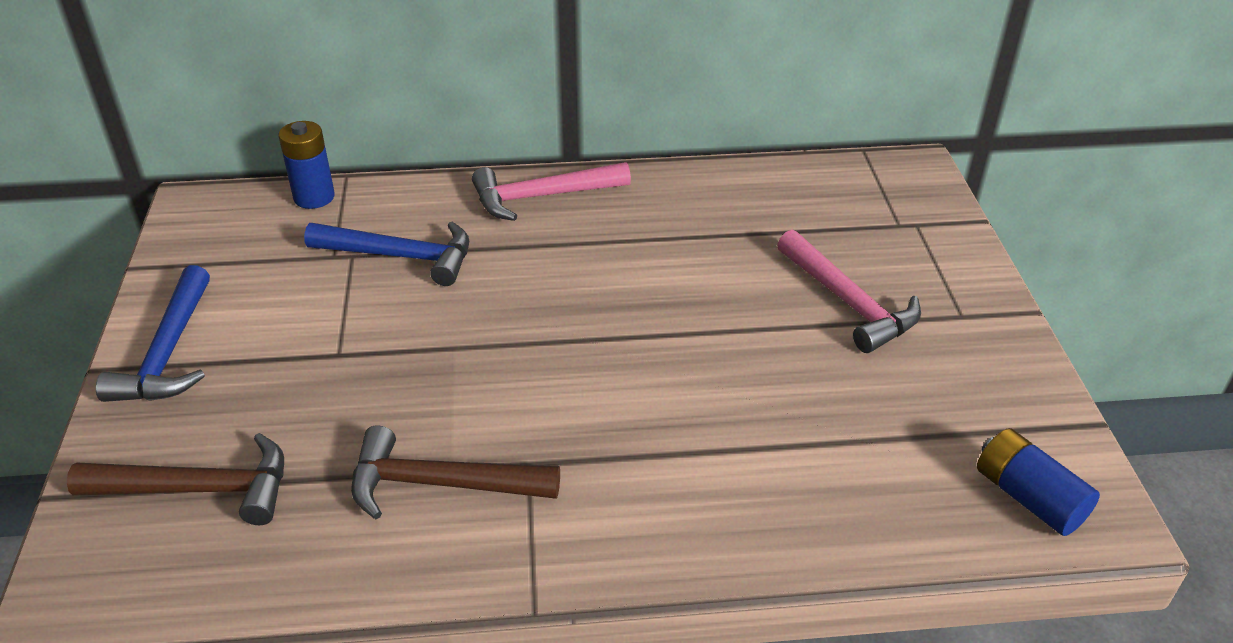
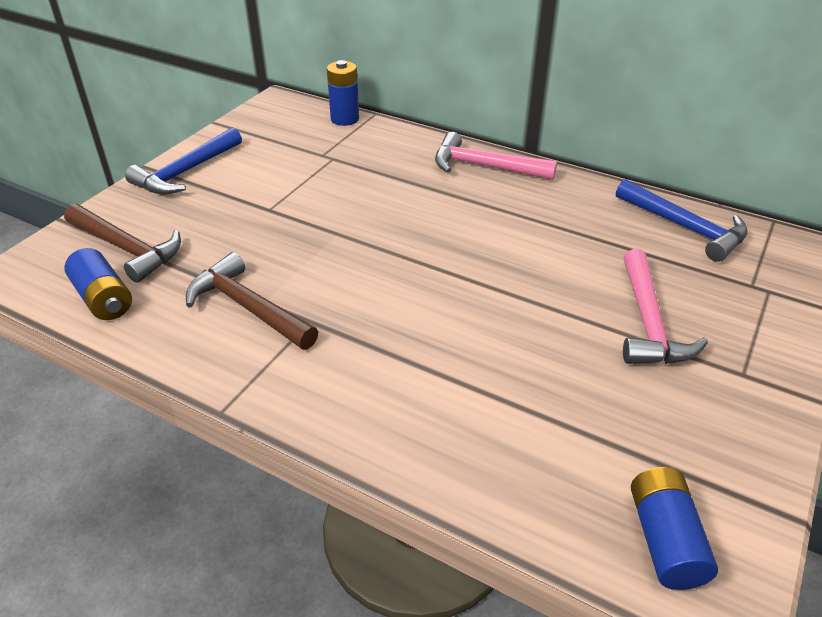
camera: 35 degrees right, 0 degrees up
(241, 567) = (103, 299): none -> blue battery
(401, 256) = (360, 169): blue hammer -> blue hammer (685, 227)

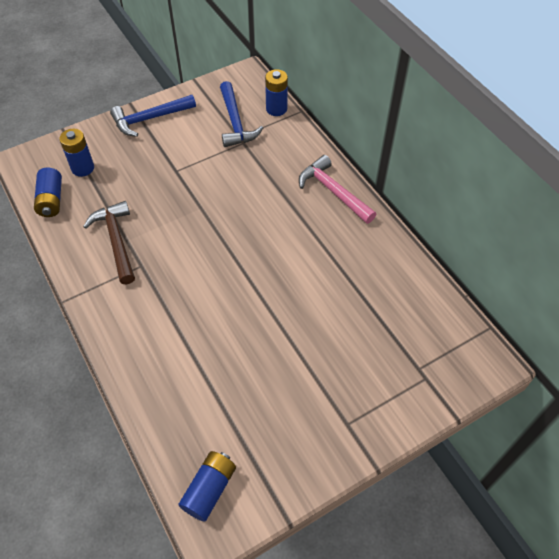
camera: 30 degrees right, 15 degrees up
(127, 248) = (83, 168): brown hammer -> blue battery
(648, 322) = (325, 361): pink hammer -> none
(685, 227) = (420, 303): blue hammer -> blue hammer (235, 122)

